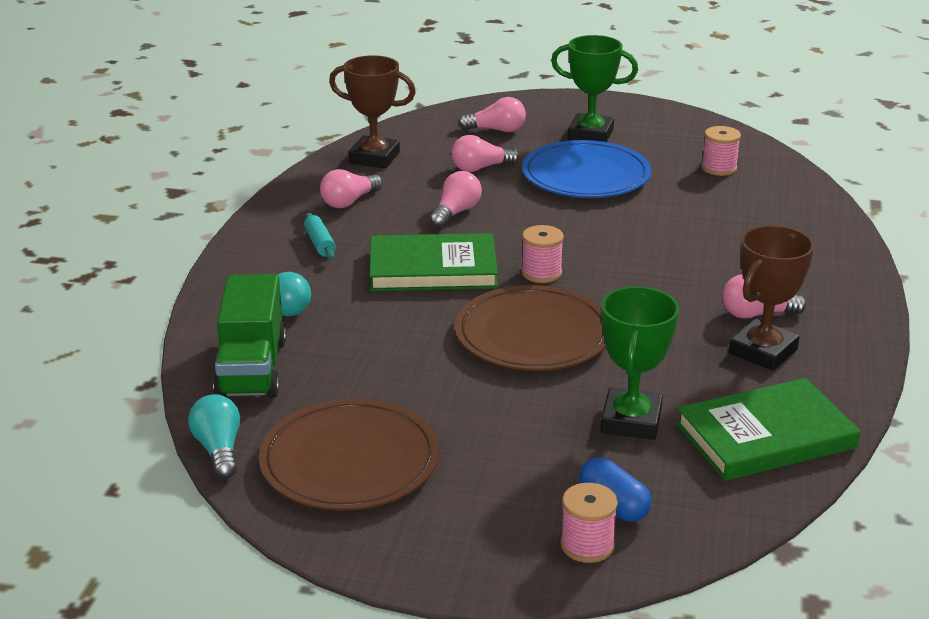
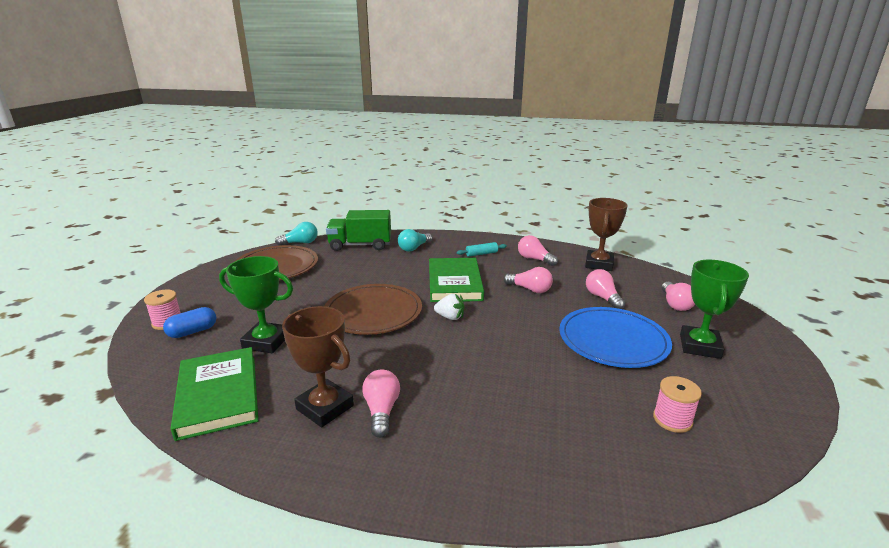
camera: 90 degrees right, 5 degrees down
(541, 273) = (450, 317): pink spool -> white strawberry

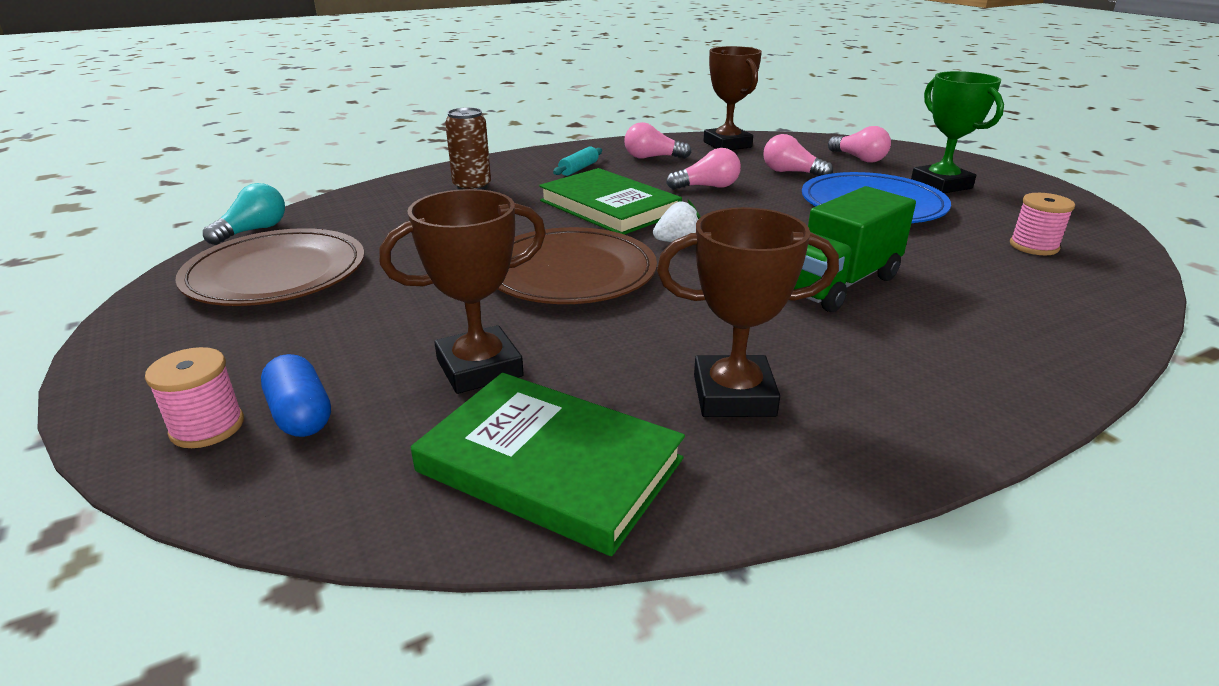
camera: 40 degrees left, 5 degrees up
(192, 332) = (301, 415): blue capsule -> blue capsule turned 45 degrees counterclockwise
(266, 342) = (479, 368): green trophy -> brown trophy
(360, 245) = (377, 205): green truck -> green truck (837, 284)
(381, 411) = (804, 363): pink light bulb -> none
(414, 248) = (472, 186): turquoise light bulb -> brown can

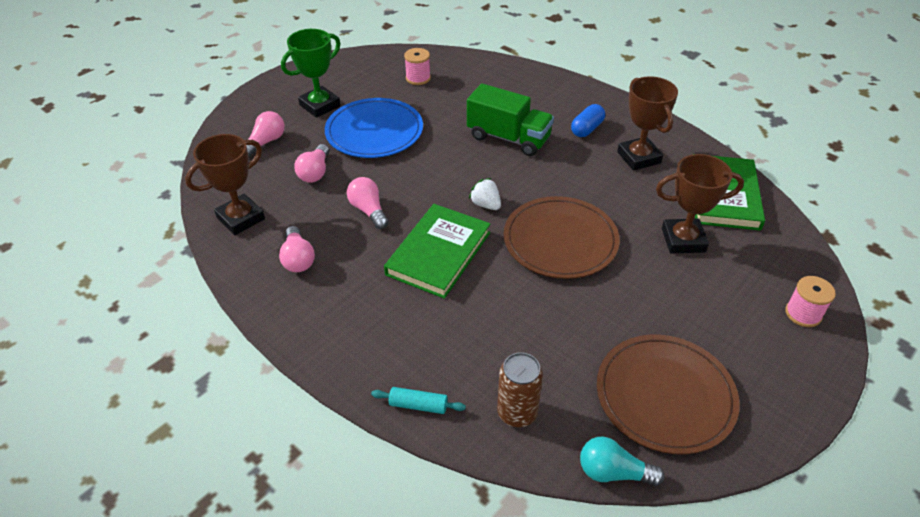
camera: 110 degrees left, 15 degrees up
(301, 415) = (767, 285): blue capsule -> blue capsule (587, 129)
(472, 186) = (430, 360): brown can -> brown can (517, 412)
(479, 368) = (683, 240): brown trophy -> brown trophy turned 45 degrees counterclockwise
(578, 169) = (349, 300): turquoise rolling pin -> turquoise rolling pin (418, 405)

